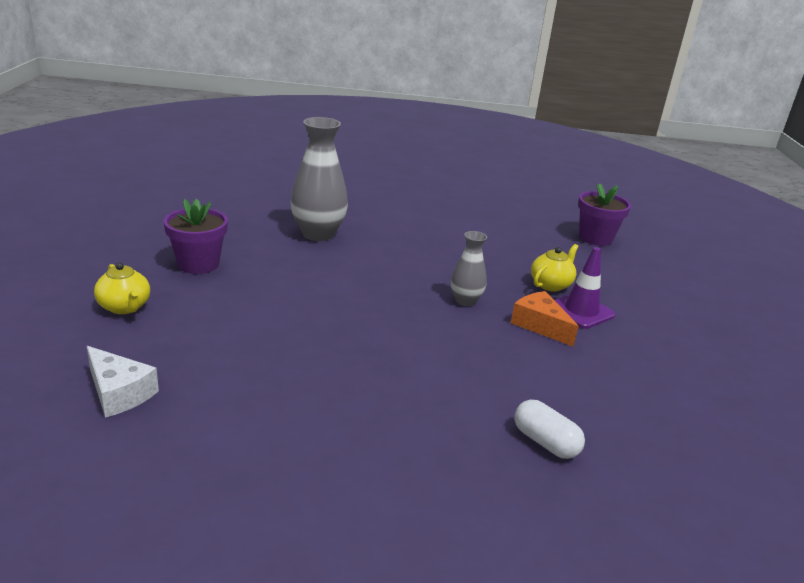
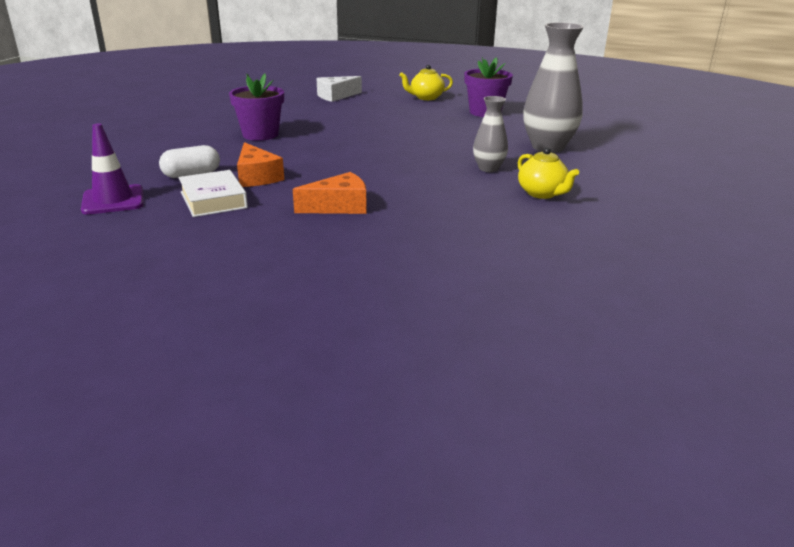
camera: 110 degrees right, 0 degrees up
(465, 301) = (400, 184): grey vase -> grey vase (488, 168)
(513, 389) = (257, 177): none -> orange cheese
(551, 284) = (421, 232): yellow teapot -> yellow teapot (542, 193)
(581, 311) = (356, 234): purple traffic cone -> purple traffic cone (113, 200)
(591, 402) = (213, 200): none -> white book
(595, 238) = (572, 307): purple flower pot -> purple flower pot (260, 135)

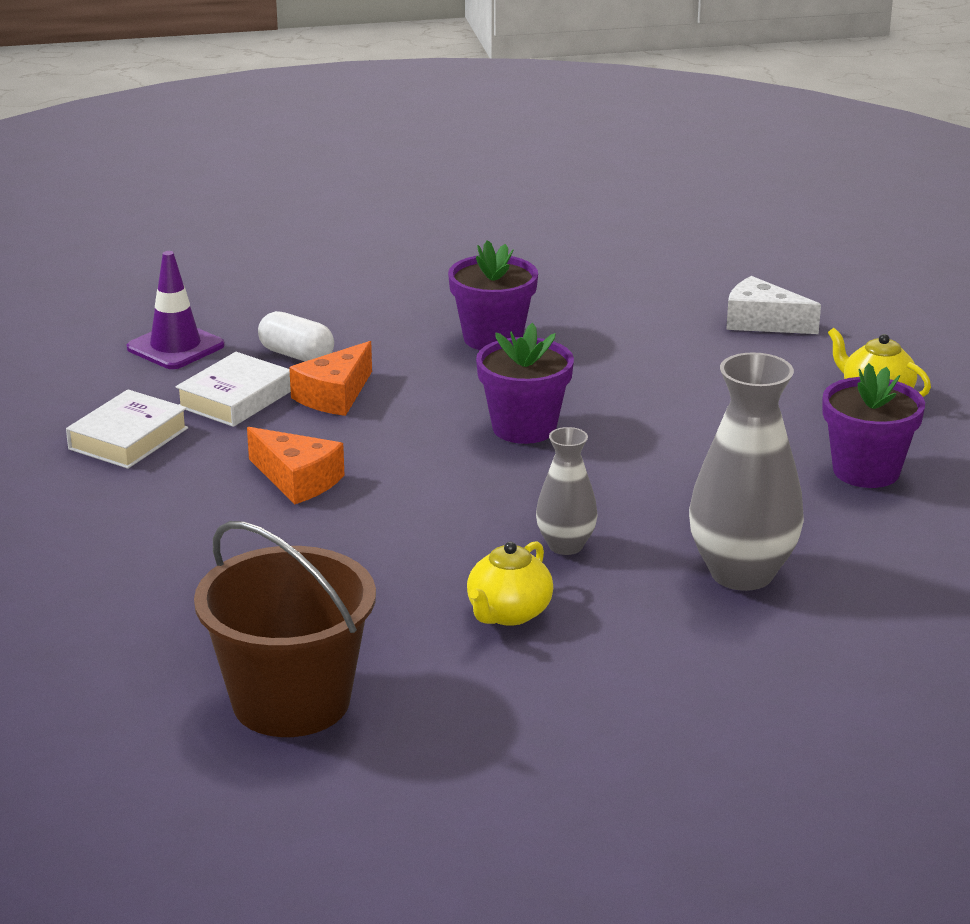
camera: 60 degrees right, 0 degrees up
(207, 240) = (128, 438): none -> white book
(362, 150) = (524, 428): none -> purple flower pot
(594, 264) = (291, 701): none -> brown bucket

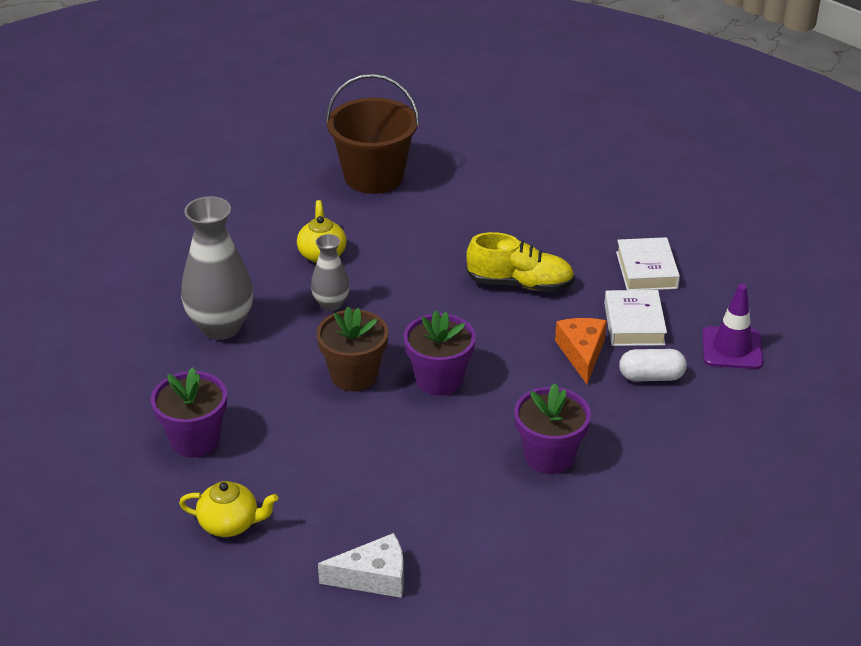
camera: 145 degrees right, 10 degrees up
(297, 480) = (520, 284): orange cheese -> yellow shoe
(618, 464) = (354, 375): none -> brown flower pot

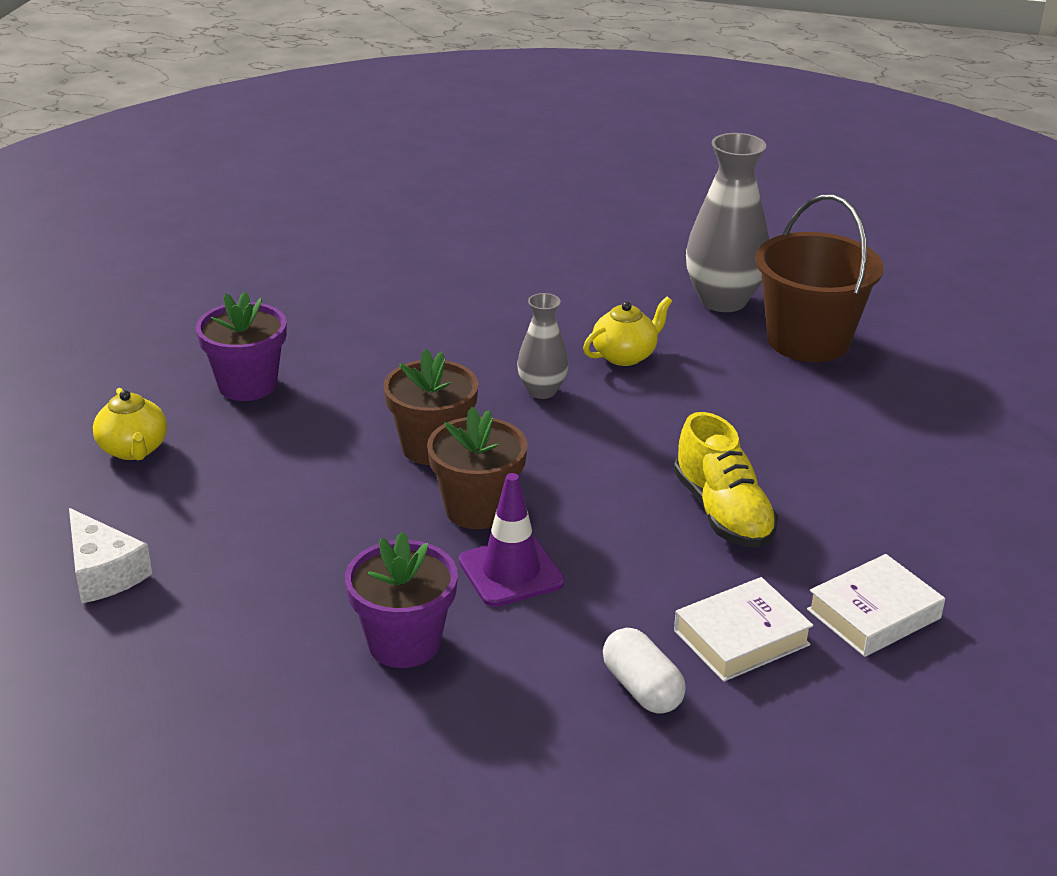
camera: 60 degrees right, 5 degrees down
(221, 327) = (438, 338): grey vase -> grey vase (723, 300)
(439, 379) = (477, 509): purple flower pot -> brown flower pot
(582, 353) = (632, 609): orange cheese -> none
(732, 348) = (782, 754): purple traffic cone -> purple traffic cone (511, 572)

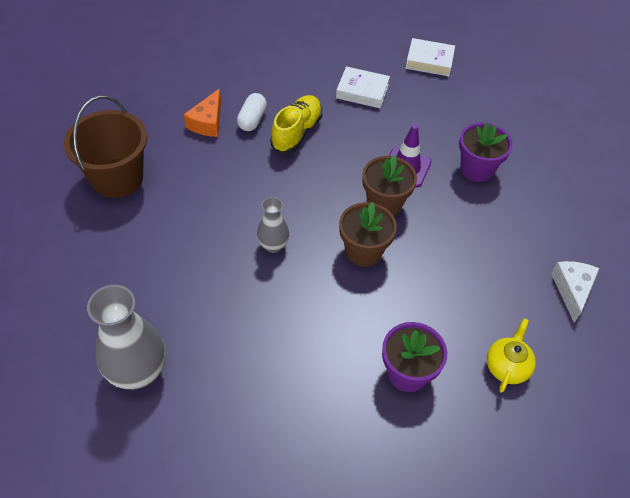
camera: 135 degrees left, 20 degrees up
(625, 355) = (205, 236): yellow teapot -> none
(642, 688) = (416, 100): white capsule -> white capsule (252, 120)
(723, 300) = (102, 232): grey vase -> grey vase (138, 372)
(843, 447) = (207, 122): none -> orange cheese
(873, 614) = (310, 68): white book -> white book (429, 61)

